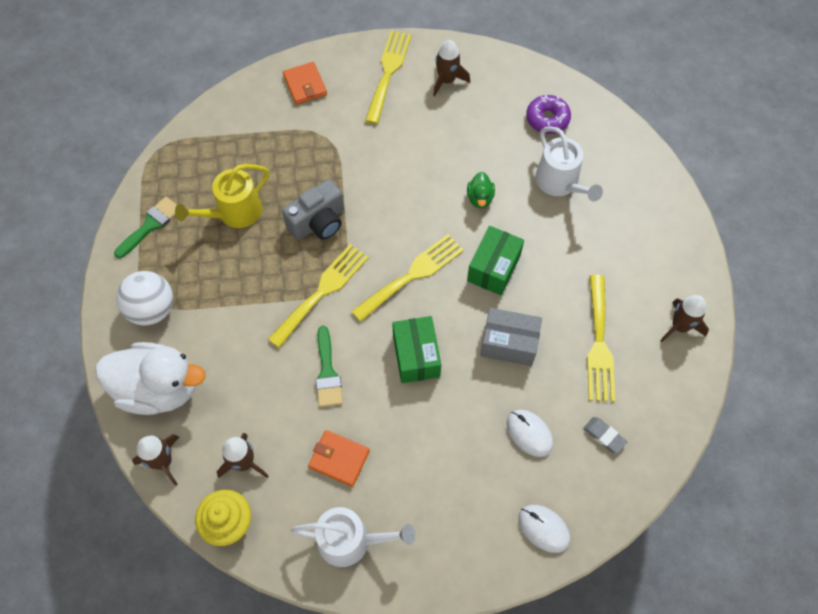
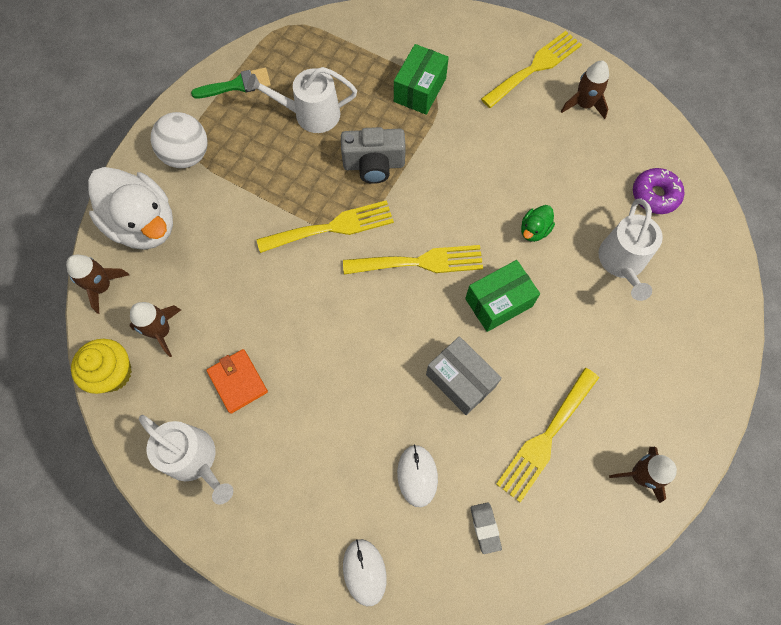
camera: 35 degrees right, 5 degrees up
(234, 212) = (311, 114): yellow watering can -> white watering can
(305, 85) = (452, 38): orange wallet -> none
(327, 373) = (284, 300): green brush -> none
(416, 356) = (369, 336): green box -> green box (420, 90)

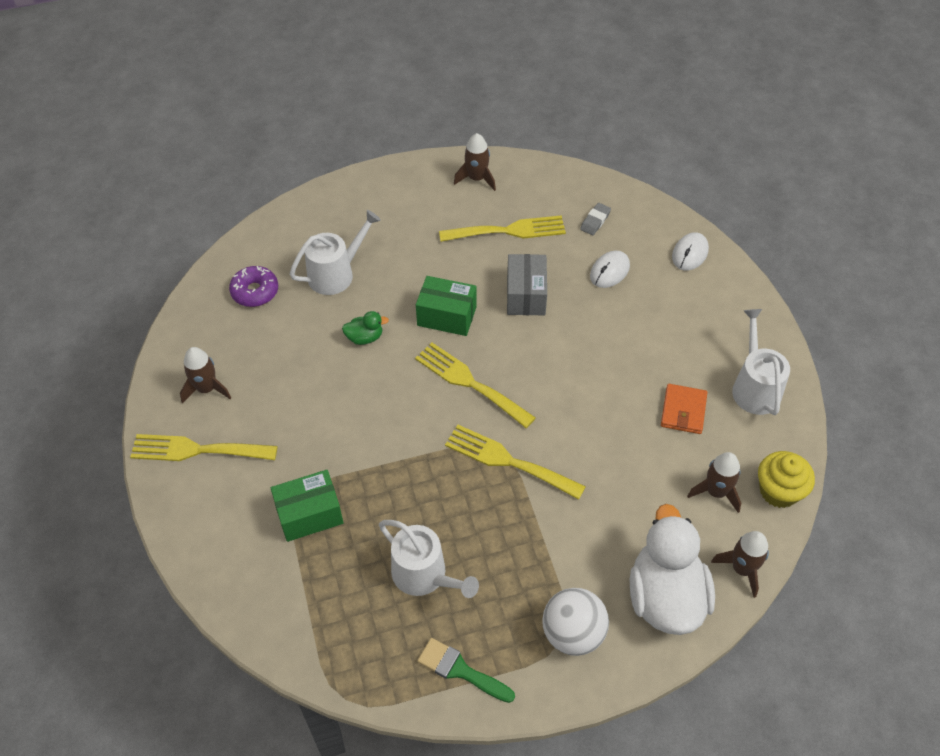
camera: 135 degrees left, 15 degrees down
(374, 165) = (422, 482): grey camera -> none

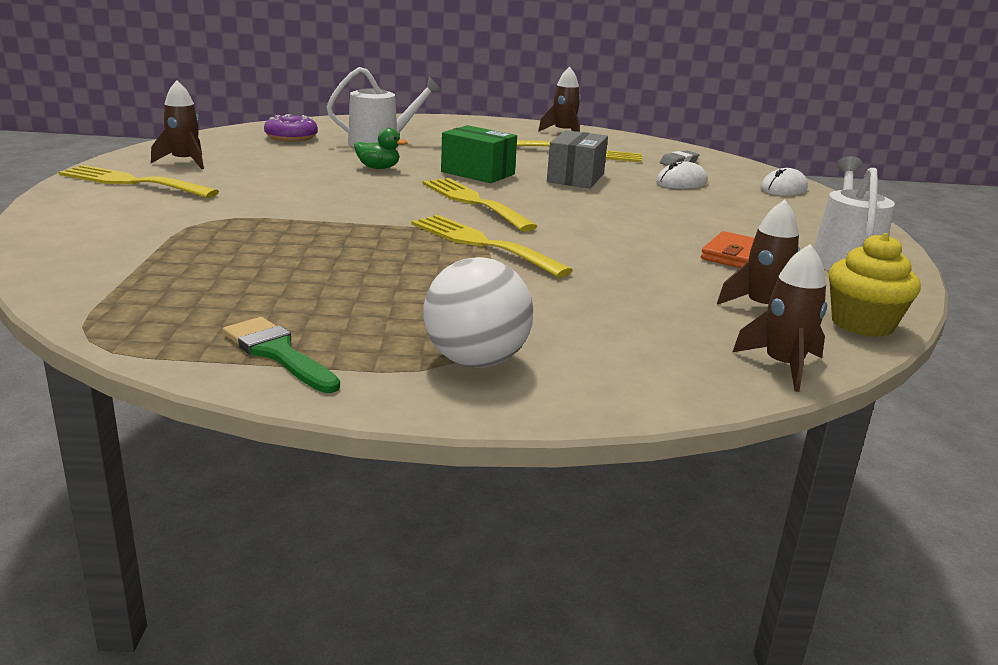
camera: 15 degrees right, 30 degrees down
(309, 514) = (206, 229): green box -> none
(424, 575) = (302, 284): white watering can -> none
(665, 596) = (644, 362): white duck -> none

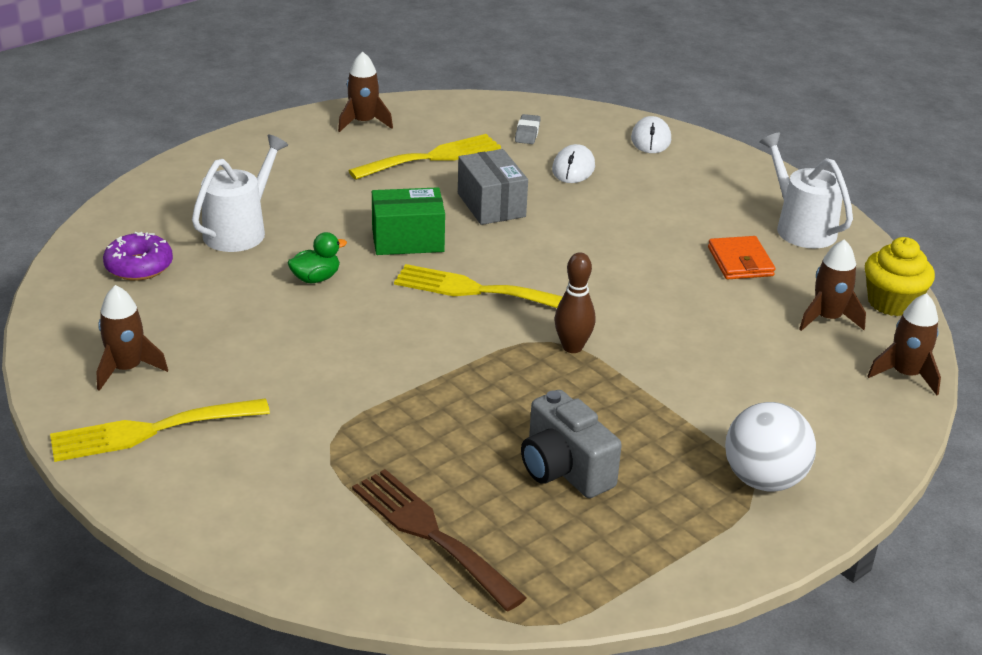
camera: 40 degrees left, 10 degrees up
(156, 275) = (430, 533): none -> brown fork
(277, 353) = (653, 552): green brush -> none
(323, 288) = (564, 470): none -> grey camera
(481, 244) = (572, 347): yellow fork -> brown bowling pin

